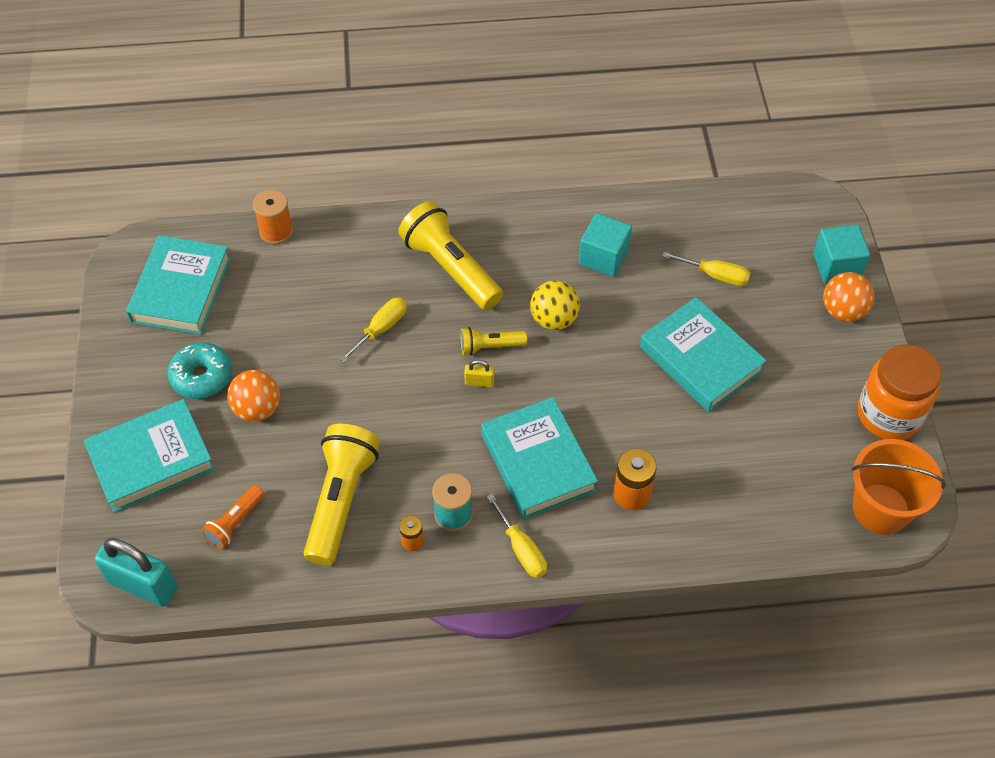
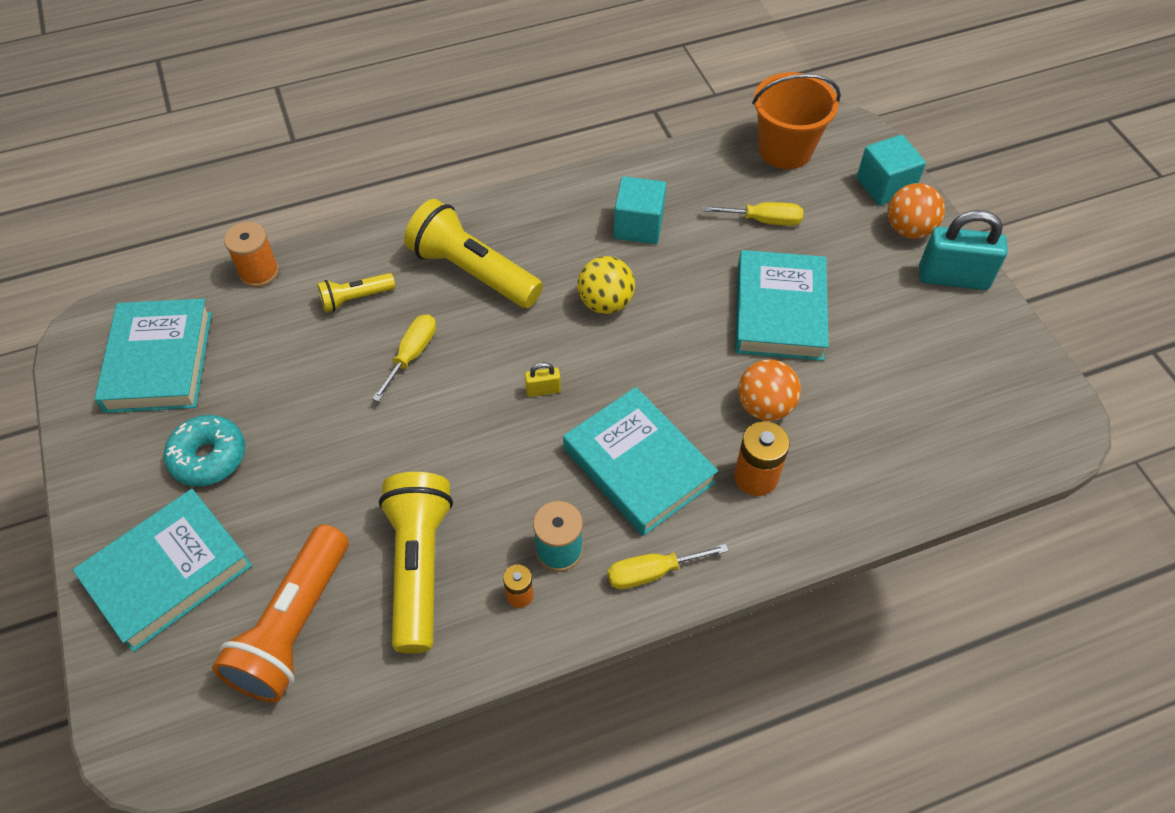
camera: 15 degrees left, 0 degrees up
(143, 585) = (192, 737): turquoise padlock -> turquoise padlock (953, 278)
(235, 523) = (293, 627): orange flashlight -> orange flashlight, size x1.94
(257, 409) = (287, 480): orange ball -> orange ball (764, 406)
(490, 346) = (543, 348): yellow flashlight -> yellow flashlight (355, 298)
(521, 549) = (652, 572): yellow screwdriver -> yellow screwdriver turned 120 degrees clockwise
(700, 359) = (779, 311): turquoise book -> turquoise book turned 60 degrees clockwise
(881, 509) = (1029, 429): orange bucket -> orange bucket (785, 150)
(888, 415) = (997, 326): orange jar -> none

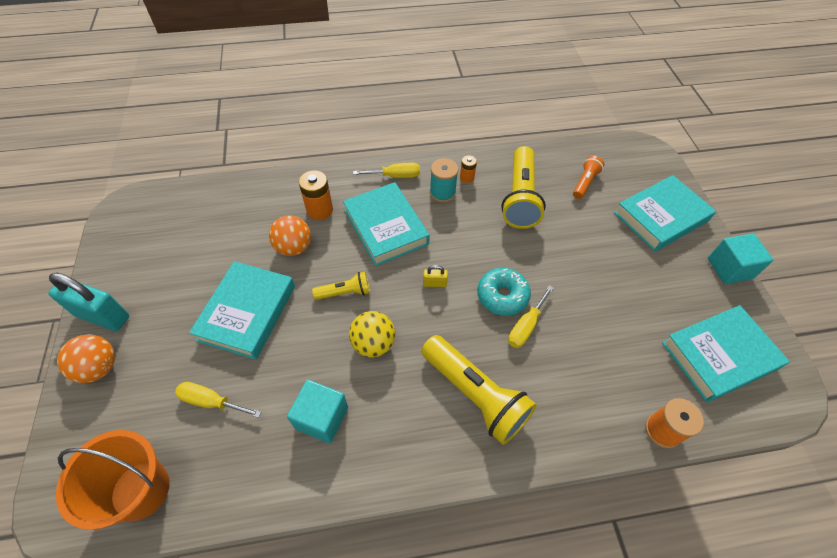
camera: 170 degrees left, 0 degrees up
(159, 361) = (719, 355): turquoise book -> turquoise book turned 60 degrees clockwise
(208, 457) = (657, 277): turquoise donut -> turquoise donut (502, 296)
(293, 627) = (585, 182): orange flashlight -> orange flashlight, size x0.51
(355, 298) = (573, 385): yellow flashlight -> yellow flashlight (345, 292)
(885, 186) = (81, 421): turquoise cube -> turquoise cube (729, 268)

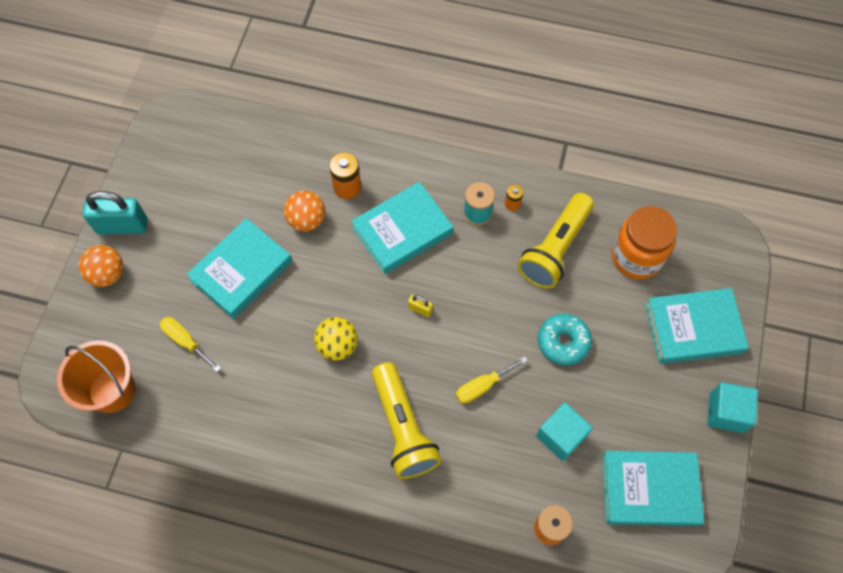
camera: 25 degrees right, 10 degrees up
(103, 316) = (122, 226): turquoise padlock -> turquoise padlock turned 45 degrees counterclockwise
(322, 418) = (267, 392): turquoise cube -> turquoise cube (561, 436)
(345, 292) = (334, 286): yellow flashlight -> none
(386, 227) = (402, 231): turquoise book -> turquoise book turned 60 degrees clockwise
(395, 176) = (439, 174): yellow screwdriver -> none
(502, 296) = (477, 348): turquoise donut -> turquoise donut (563, 342)
(585, 182) = (636, 257): orange flashlight -> orange jar

